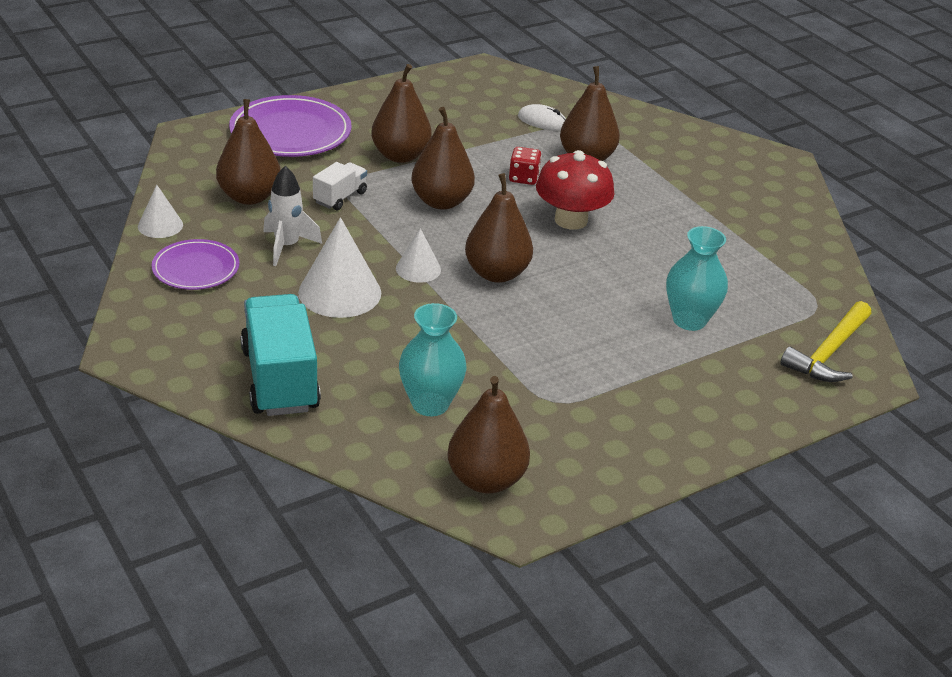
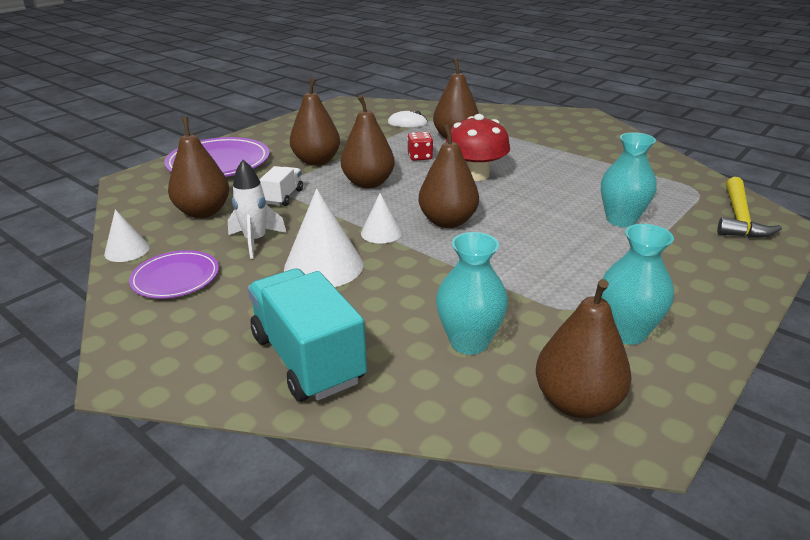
camera: 15 degrees left, 5 degrees down
(583, 436) = (626, 332): none -> turquoise vase

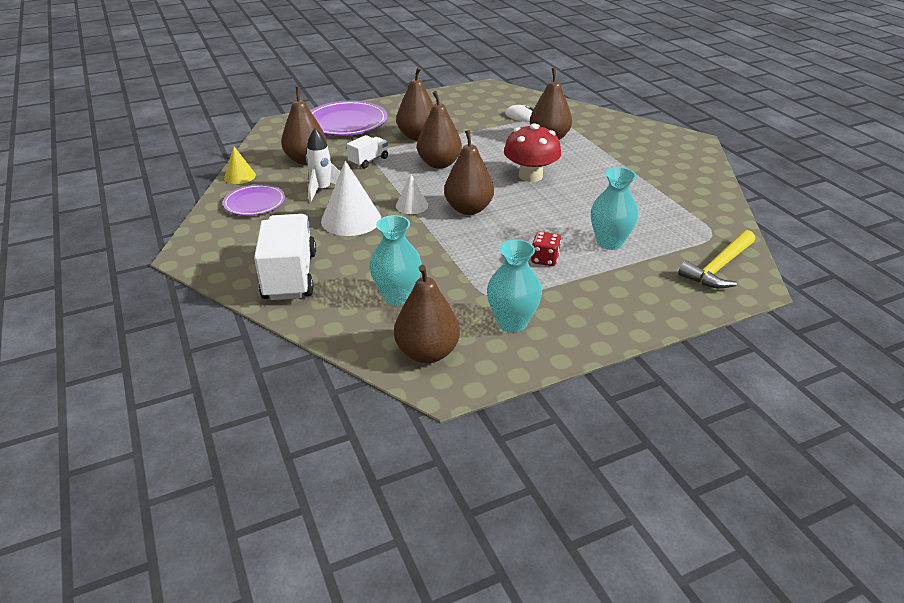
camera: 25 degrees right, 5 degrees up
(127, 250) = (240, 176): white cone -> yellow cone
(307, 358) = (290, 276): turquoise truck -> white truck
(420, 157) = (501, 150): red dice -> red dice (544, 259)

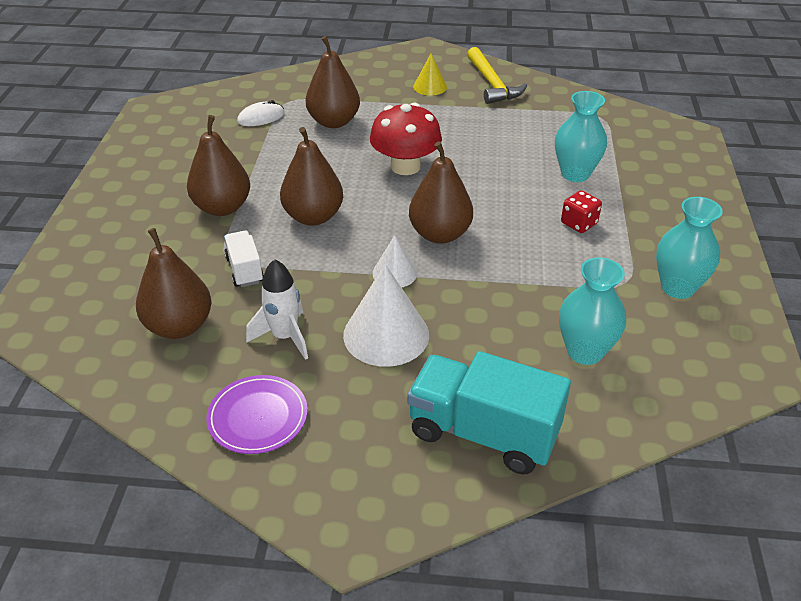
camera: 60 degrees left, 5 degrees up
(240, 176) = (157, 412): yellow cone -> yellow cone (430, 87)
(290, 276) = (483, 433): white truck -> turquoise truck
(346, 122) = (107, 253): purple plate -> none
(427, 353) = (702, 365): brown pear -> none
(719, 267) = (654, 137): yellow hammer -> yellow hammer (492, 84)

